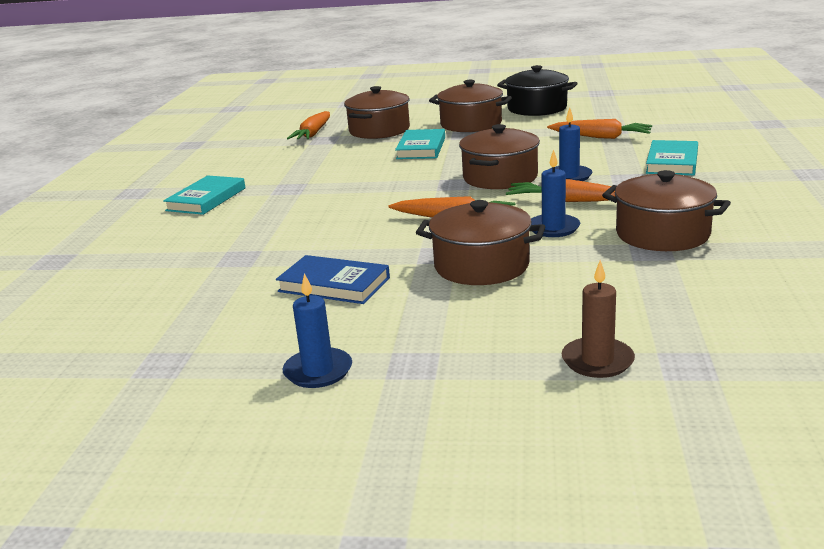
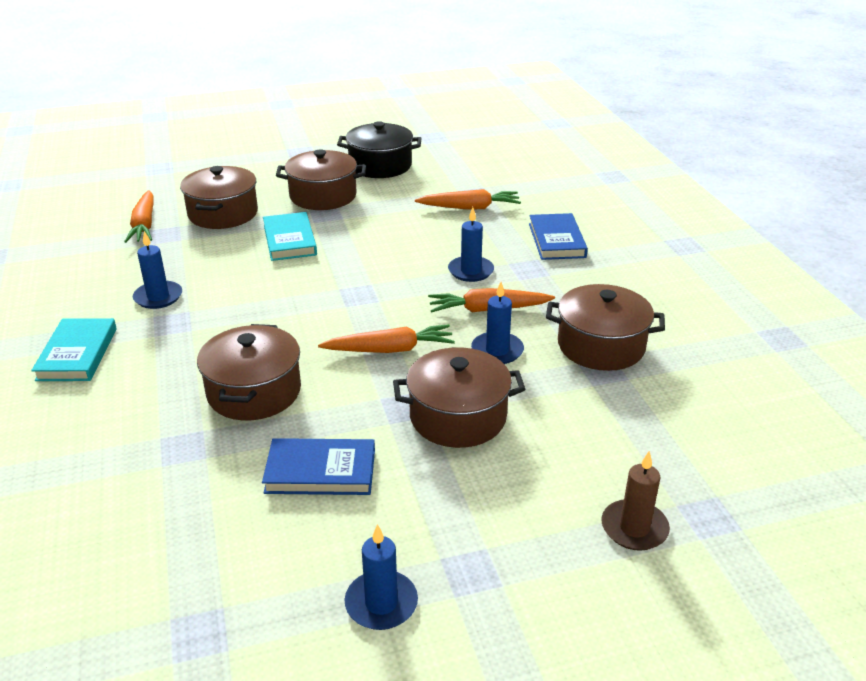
camera: 25 degrees left, 10 degrees up
(290, 173) = (158, 297): none -> blue candle
(500, 177) = (402, 280): brown pot -> brown pot (254, 392)
(672, 162) = (557, 240): turquoise book -> blue book

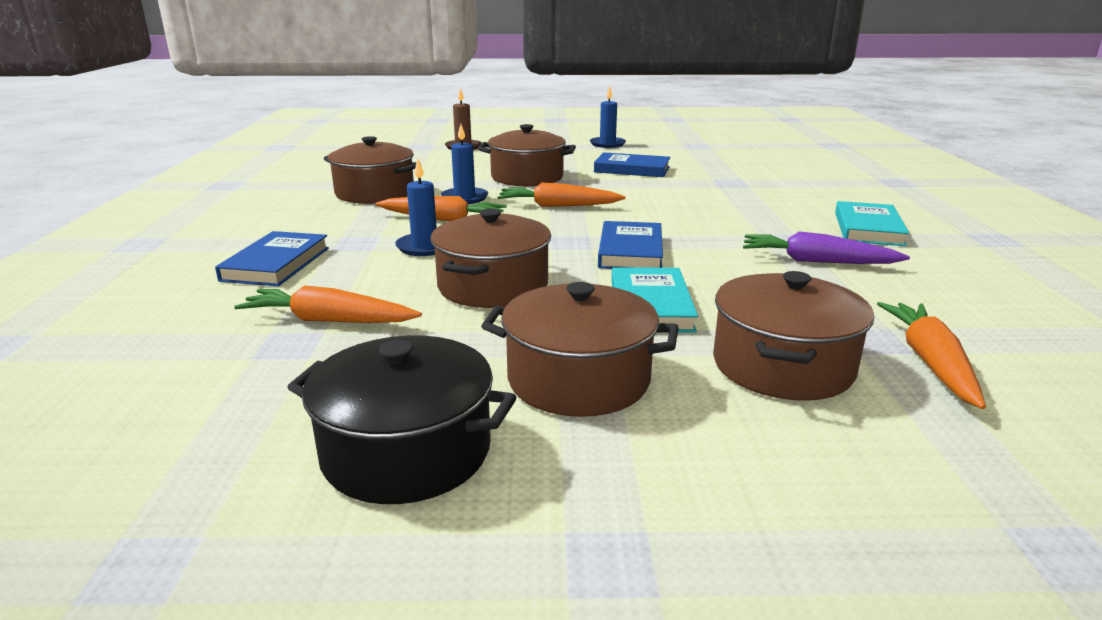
camera: 165 degrees left, 10 degrees down
(158, 297) = (816, 261): blue candle -> purple carrot
(254, 392) = (682, 197): brown pot -> brown pot (493, 286)
(307, 289) = (630, 251): none -> blue book

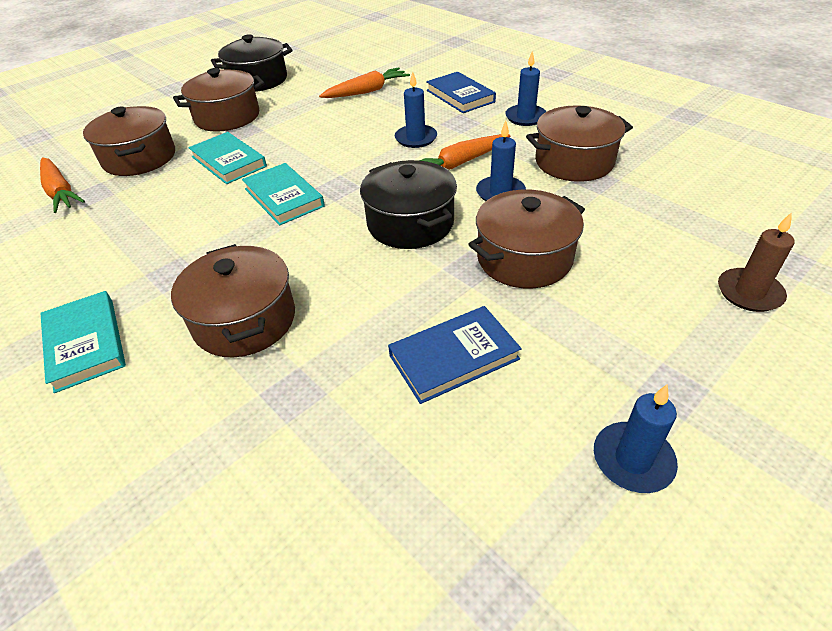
camera: 140 degrees right, 20 degrees up
(302, 224) = (525, 117): none -> blue candle
(493, 286) = (328, 135): brown pot -> brown pot (244, 320)
(558, 206) = (410, 223): orange carrot -> black pot
(630, 251) = (284, 197): blue book -> turquoise book
(816, 261) = (134, 254): purple carrot -> none

